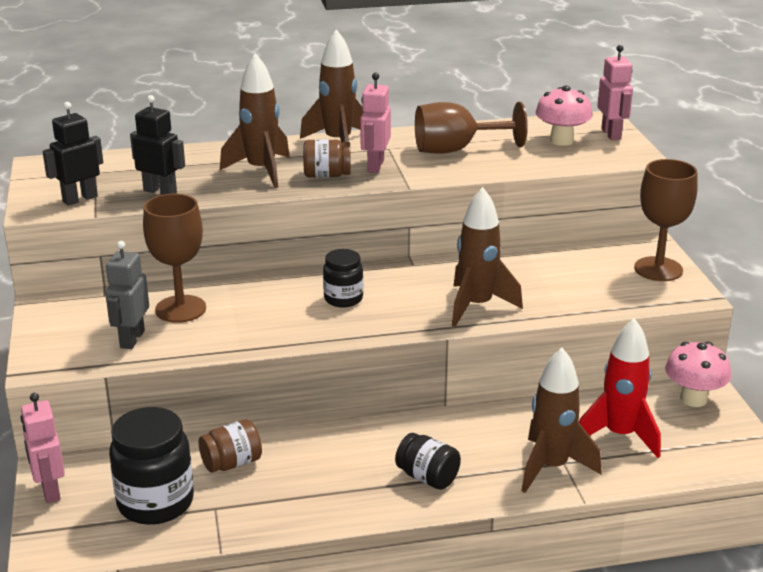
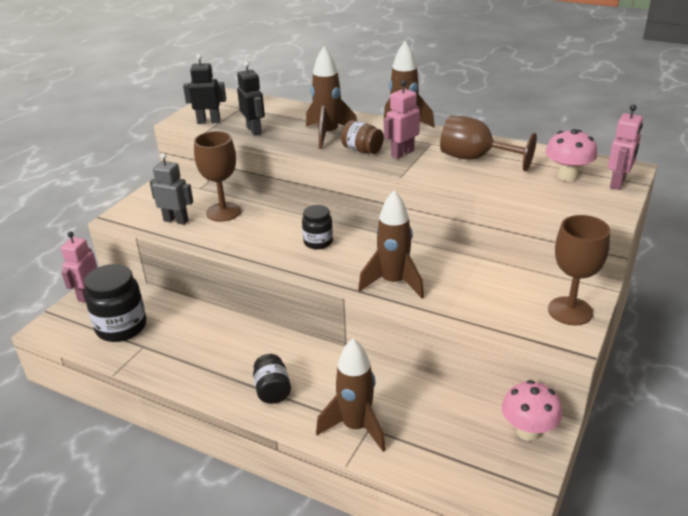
camera: 40 degrees right, 5 degrees up
(132, 339) = (176, 220): grey robot -> grey robot turned 60 degrees clockwise
(232, 463) = (184, 323): brown jar -> none
(619, 435) = (433, 430): red rocket -> none

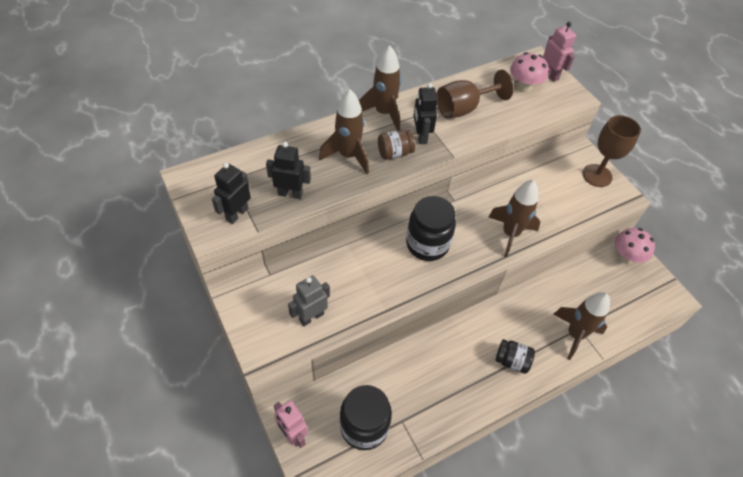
camera: 60 degrees left, 20 degrees up
(223, 212) = (328, 278): brown goblet -> none
(318, 242) = (427, 244): black jar -> black jar, size x1.71
(402, 153) = (421, 136): pink robot -> black robot

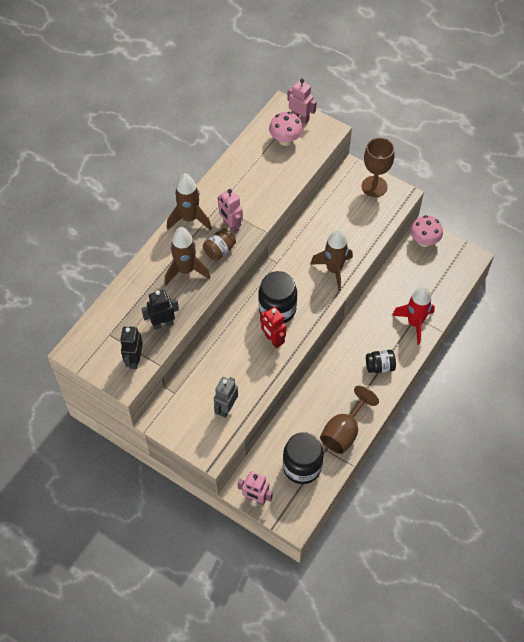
camera: 25 degrees left, 5 degrees up
(404, 272) = (273, 340): none -> red robot
(421, 136) = (231, 226): black robot -> pink robot
(464, 108) = (249, 184): brown goblet -> brown goblet (344, 432)
(575, 334) = (414, 323): brown rocket -> red rocket

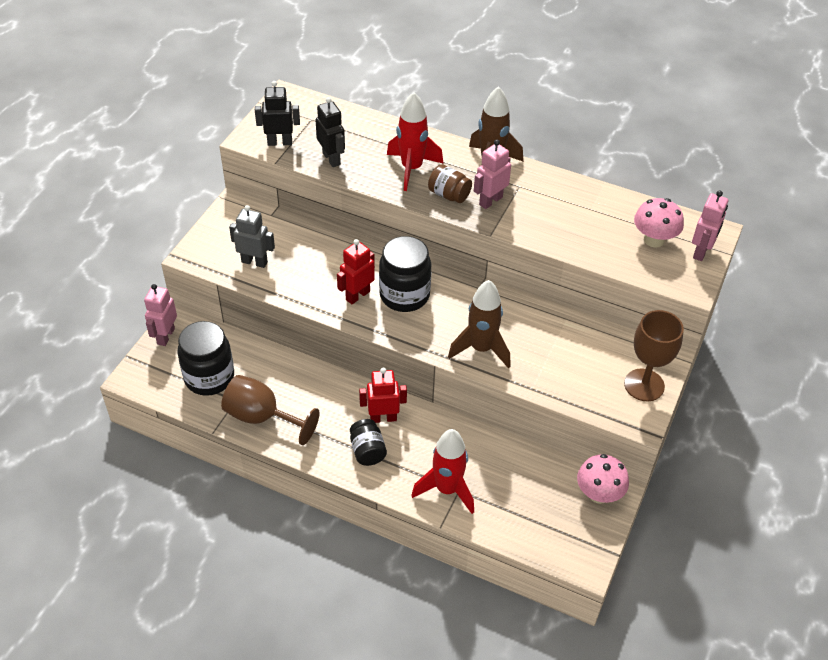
camera: 80 degrees right, 10 degrees down
(185, 270) = (411, 169): brown rocket -> red rocket
(352, 353) = (383, 418): none -> red robot

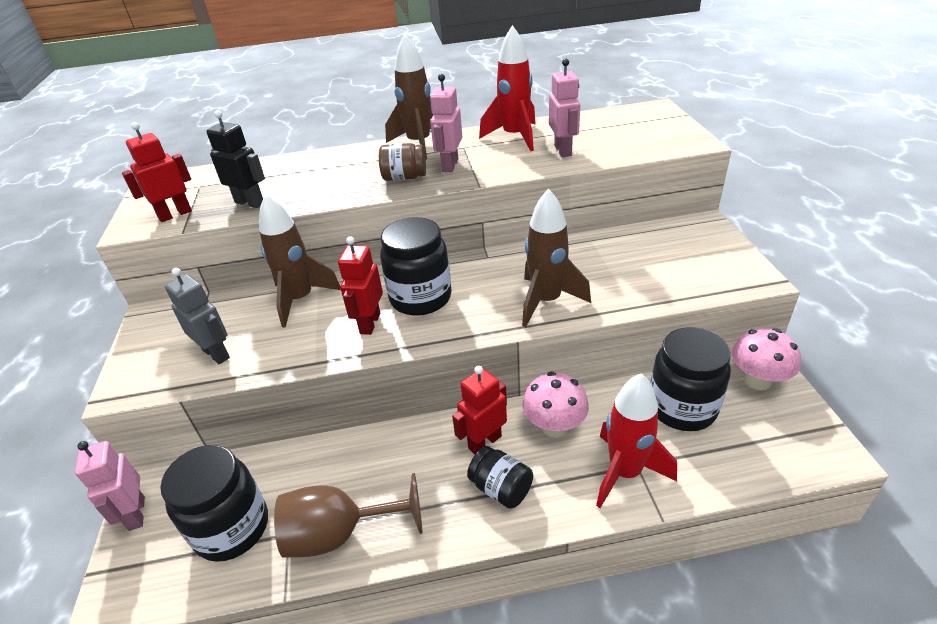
camera: 30 degrees left, 10 degrees down
(254, 262) = (216, 353): grey robot -> grey robot turned 60 degrees clockwise
(280, 142) = (175, 214): black robot -> red robot
(330, 249) = (301, 299): none -> brown rocket
(411, 169) = (346, 176): red rocket -> red rocket (515, 137)
(526, 477) = (682, 407): none -> black jar
(644, 385) = (718, 251): brown goblet -> none
(654, 240) = (621, 130): pink mushroom -> pink mushroom (554, 426)
(701, 251) = (666, 121): pink robot -> pink robot (563, 150)

